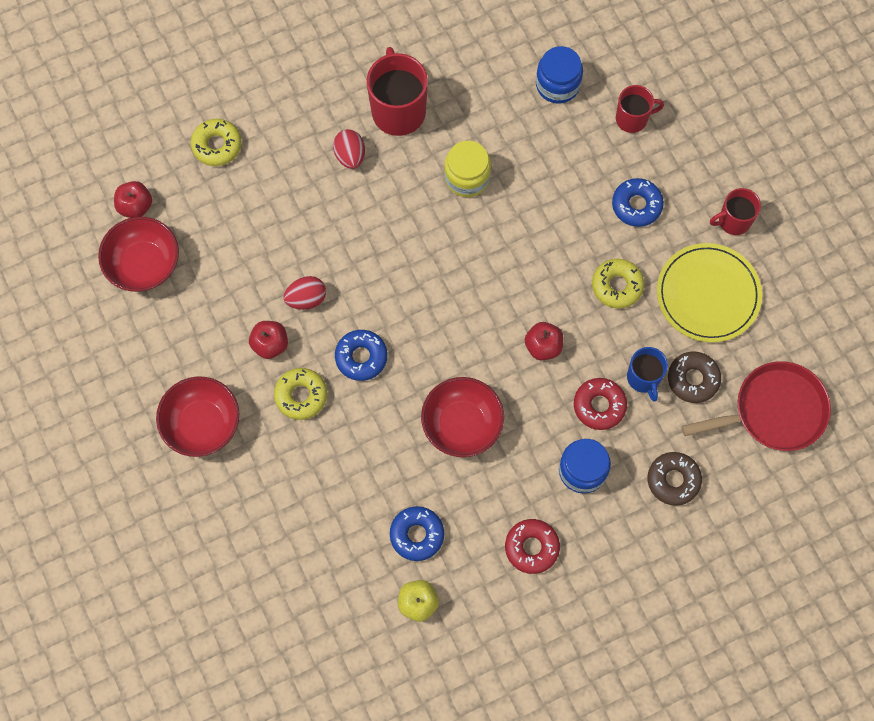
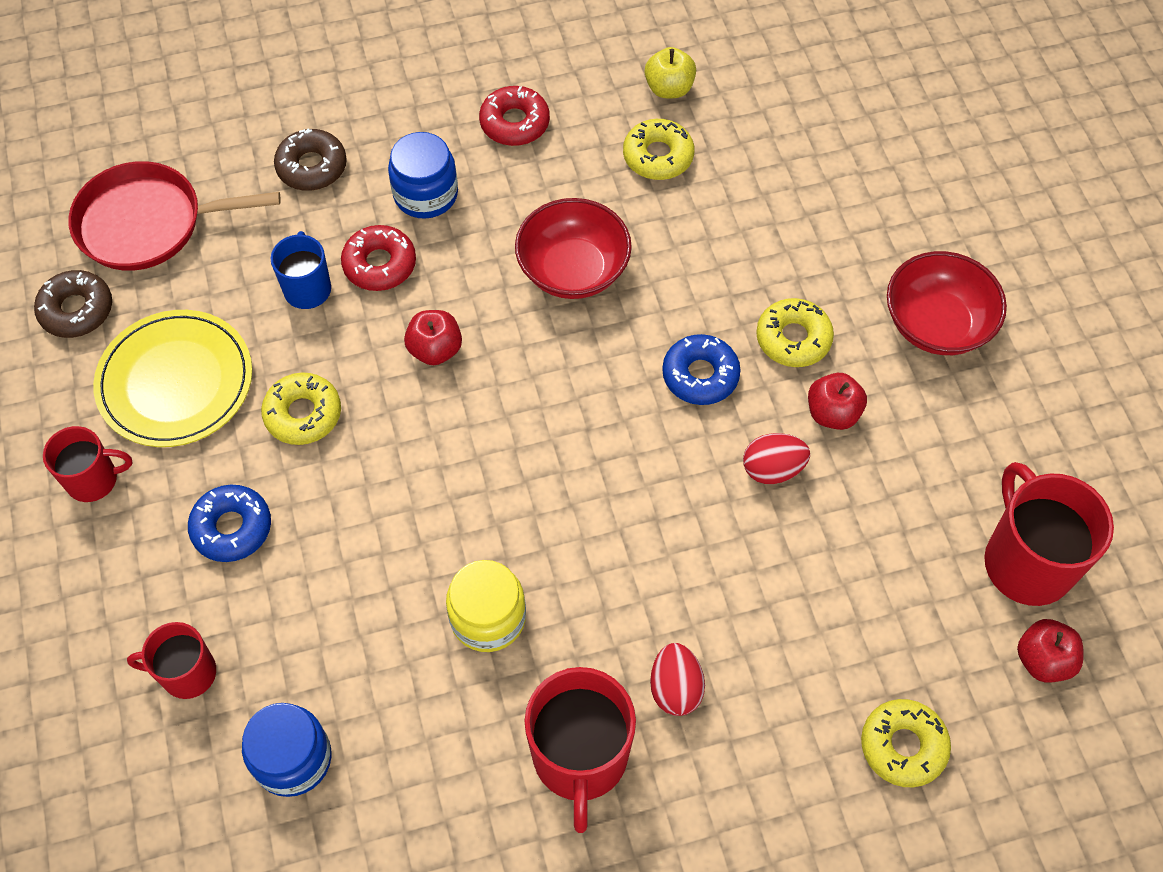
camera: 170 degrees left, 10 degrees down
(144, 264) = (1026, 561): red bowl -> red mug
(417, 535) = (658, 156): blue donut -> yellow donut
(693, 379) = (241, 277): brown donut -> brown donut (76, 310)

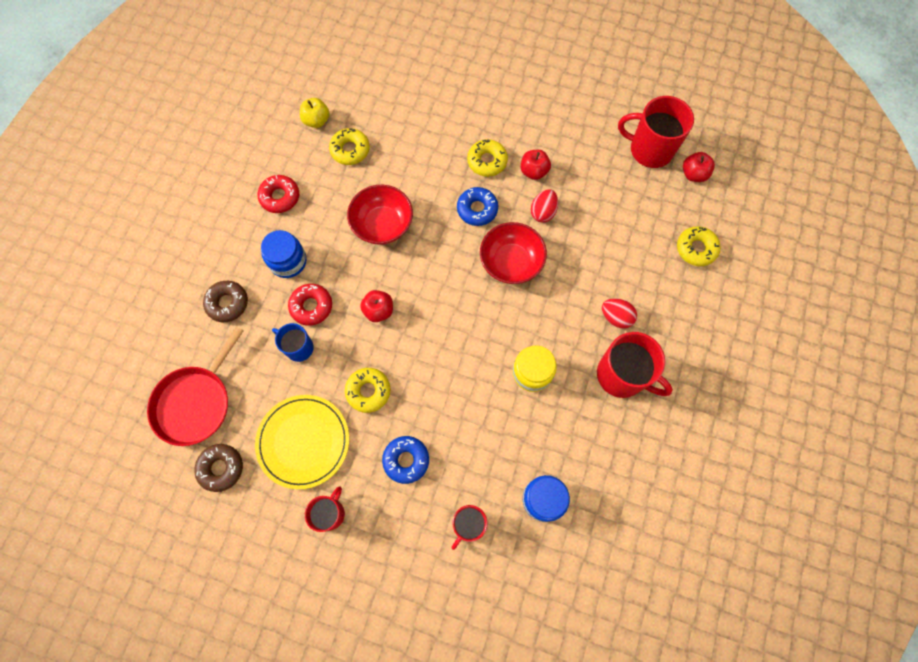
camera: 55 degrees left, 10 degrees up
(936, 324) = (521, 104): red bowl -> red bowl (511, 262)

